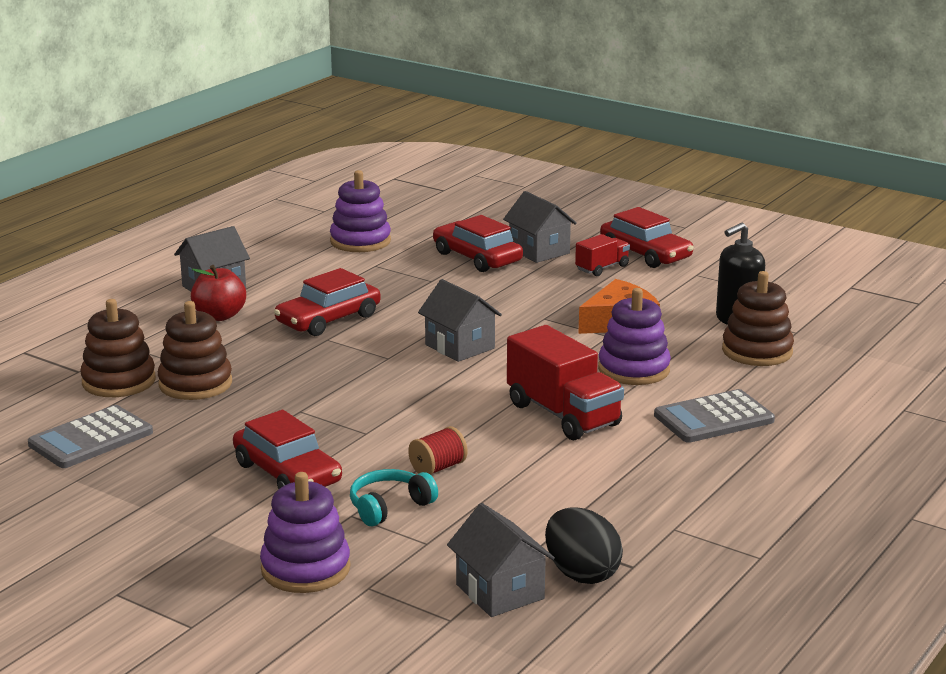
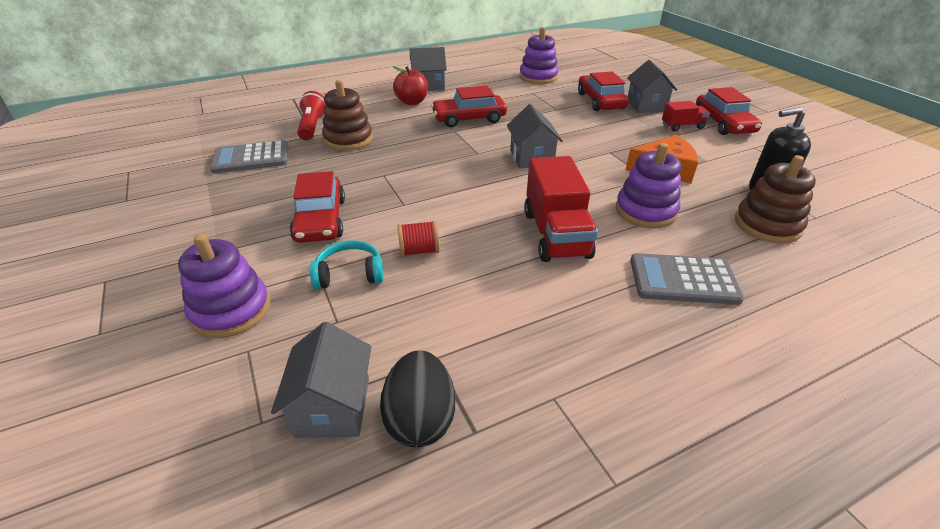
camera: 30 degrees right, 15 degrees up
(119, 381) = (312, 127): brown stacking toy -> red flashlight

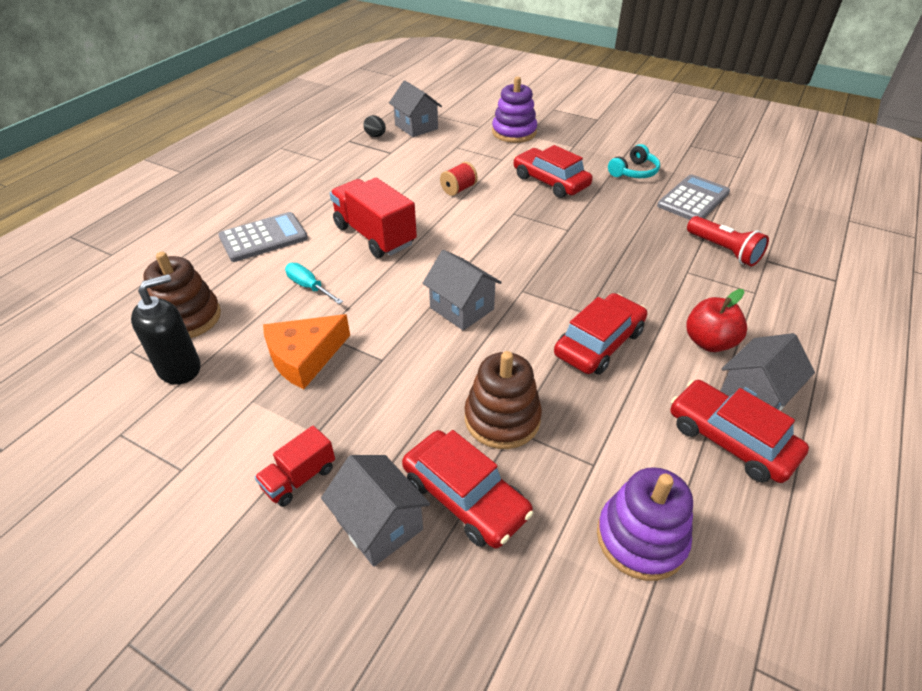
camera: 145 degrees right, 5 degrees up
(348, 139) = (662, 251): brown stacking toy -> brown stacking toy (502, 418)
(349, 274) = (481, 164): turquoise headphones -> turquoise headphones (634, 172)
(420, 418) = (375, 136): black egg -> black egg, size x0.58
(645, 211) = (309, 287): purple stacking toy -> turquoise screwdriver
(723, 123) = (228, 528): red car -> red car (730, 439)

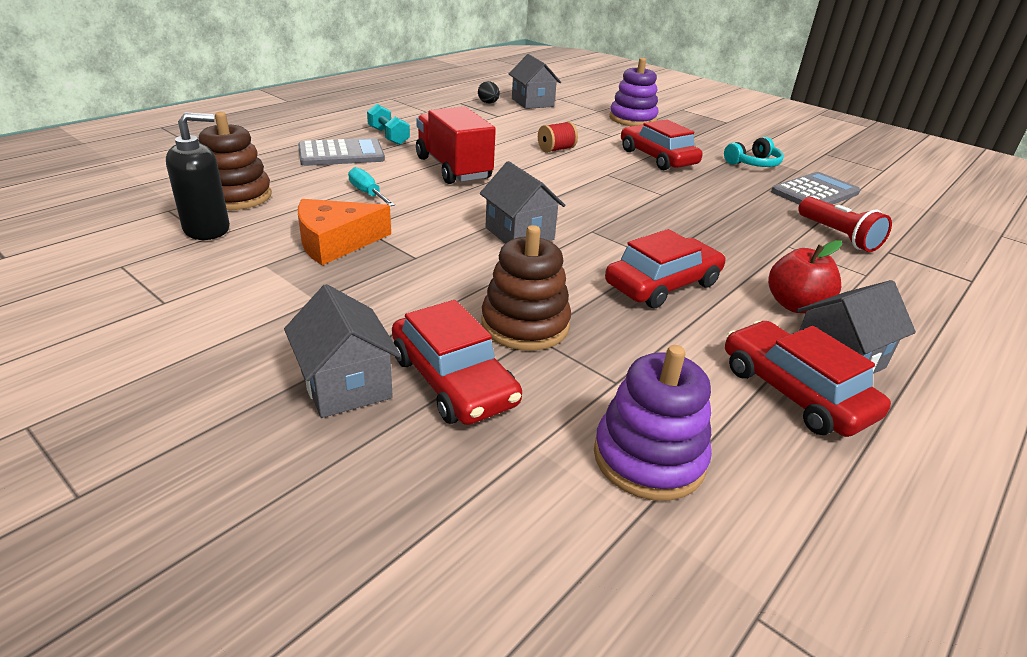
camera: 10 degrees right, 10 degrees down
(299, 204) = (388, 136): none -> turquoise dumbbell
(299, 478) = (280, 331): red truck -> none

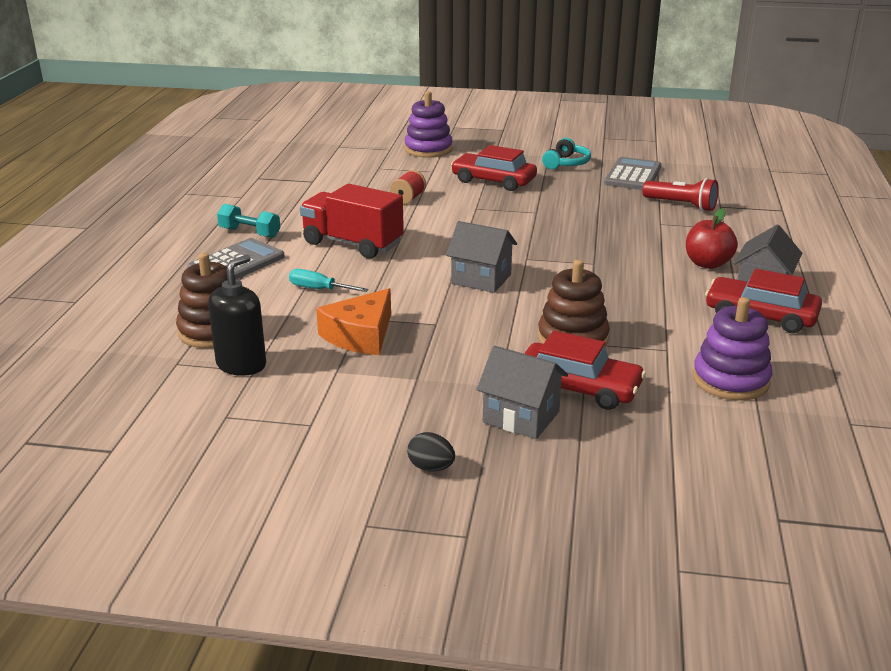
camera: 30 degrees left, 5 degrees down
(488, 103) = (284, 170): black egg -> black egg (431, 467)
(532, 102) = (322, 158): grey house -> none
(662, 284) = (619, 280): red car -> none

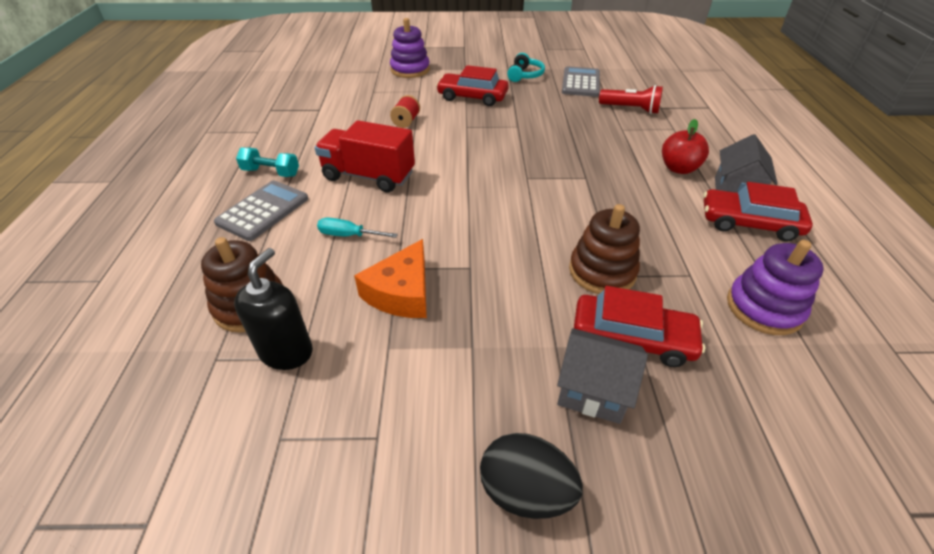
camera: 10 degrees left, 15 degrees up
(431, 467) = (525, 491): black egg -> black egg, size x1.72
(481, 279) = (495, 206): grey house -> none

